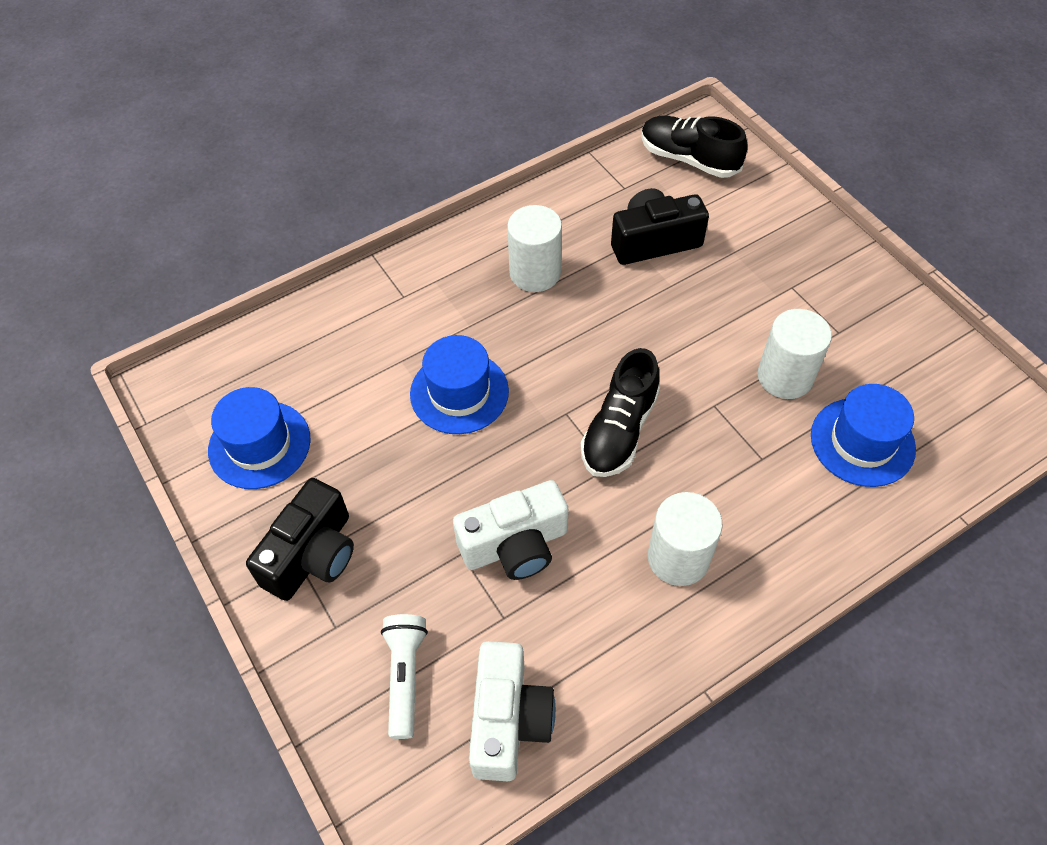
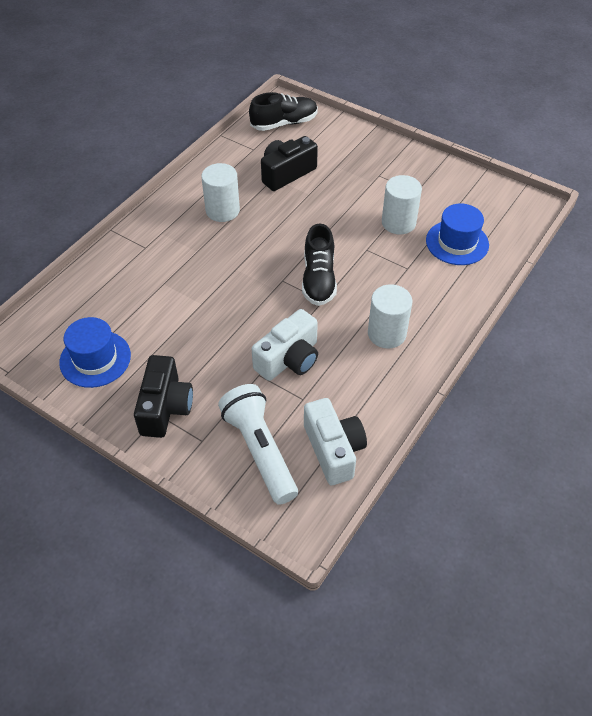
camera: 25 degrees left, 5 degrees down
(405, 676) = (260, 450): white flashlight -> white flashlight, size x1.59
(459, 392) = (210, 289): blue hat -> none
(689, 159) = (284, 123): black shoe -> black shoe turned 150 degrees clockwise

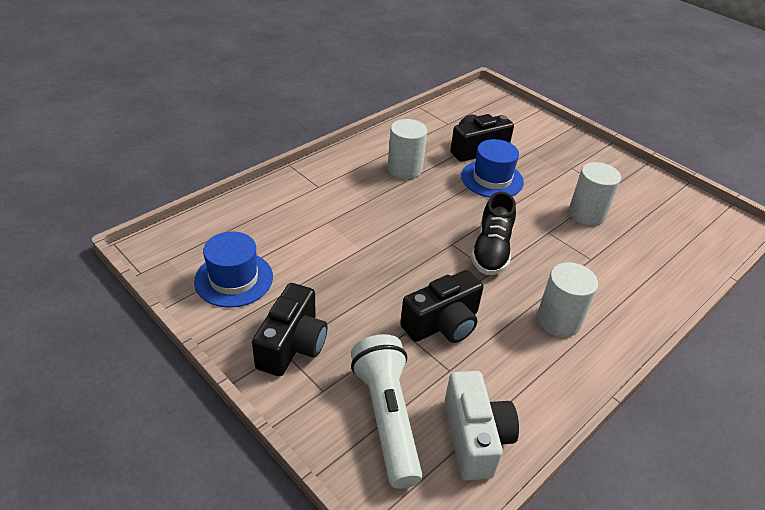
camera: 10 degrees right, 10 degrees down
(284, 123) = (483, 108): black shoe -> none
(289, 359) = (442, 324): white camera -> black camera
(457, 242) = (649, 245): blue hat -> blue hat (492, 179)

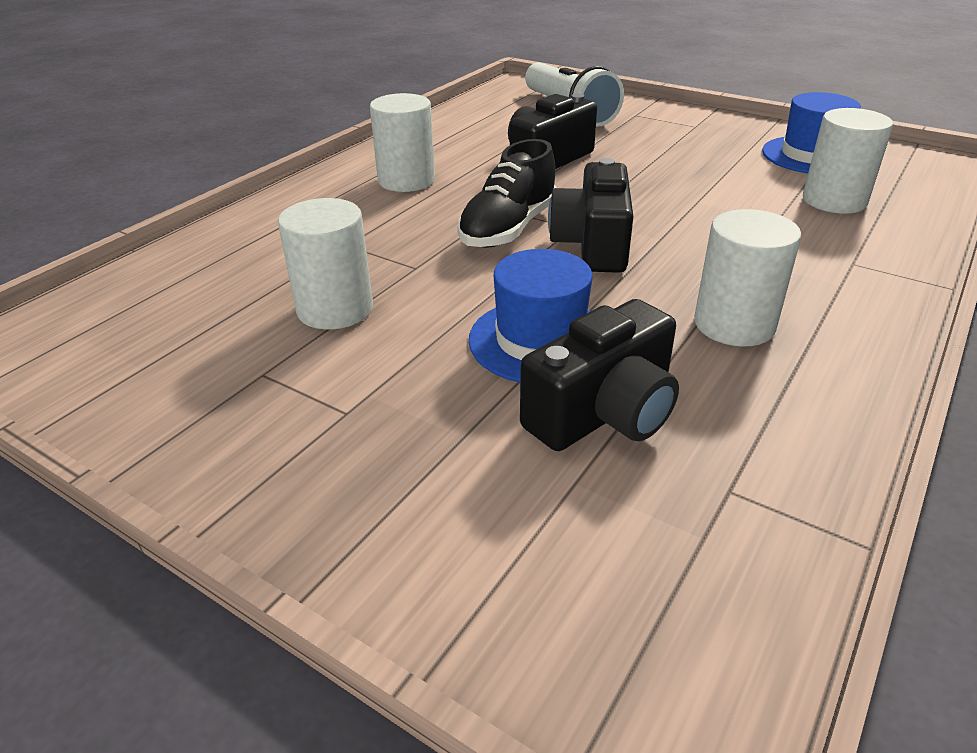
camera: 170 degrees right, 5 degrees down
(275, 229) = (834, 201): none -> white cylinder
(292, 345) = (690, 129): black camera -> black camera (593, 244)
(475, 437) = (488, 112): white camera -> none
(491, 250) = (508, 228): black shoe -> black shoe turned 150 degrees counterclockwise

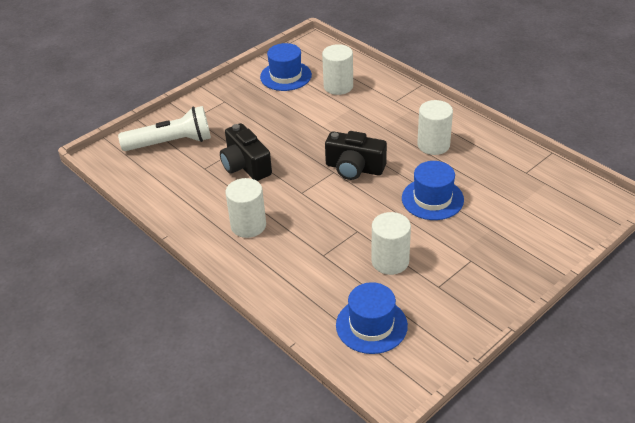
camera: 75 degrees left, 5 degrees up
(167, 308) = (371, 325): none -> blue hat
(508, 228) = (327, 193): black shoe -> none
(604, 413) = (483, 191): black camera -> none

